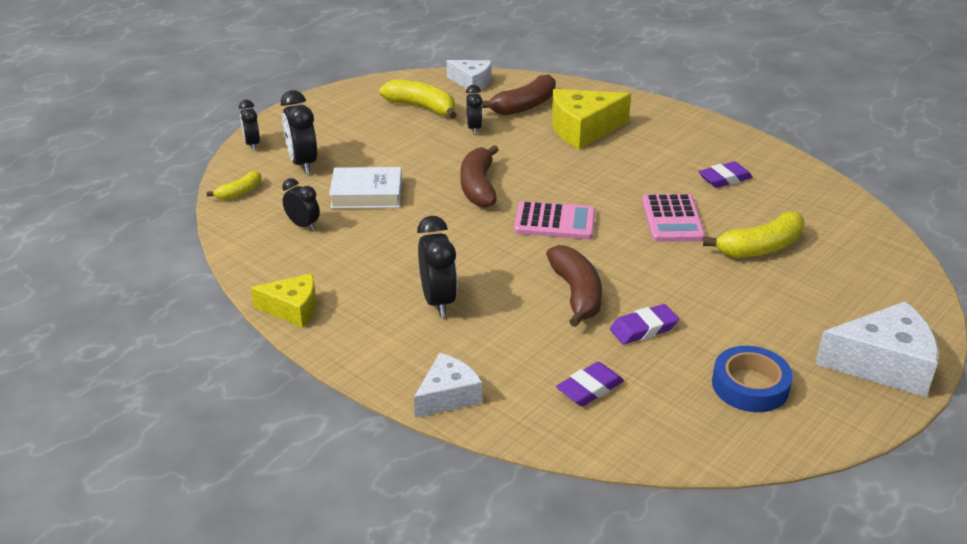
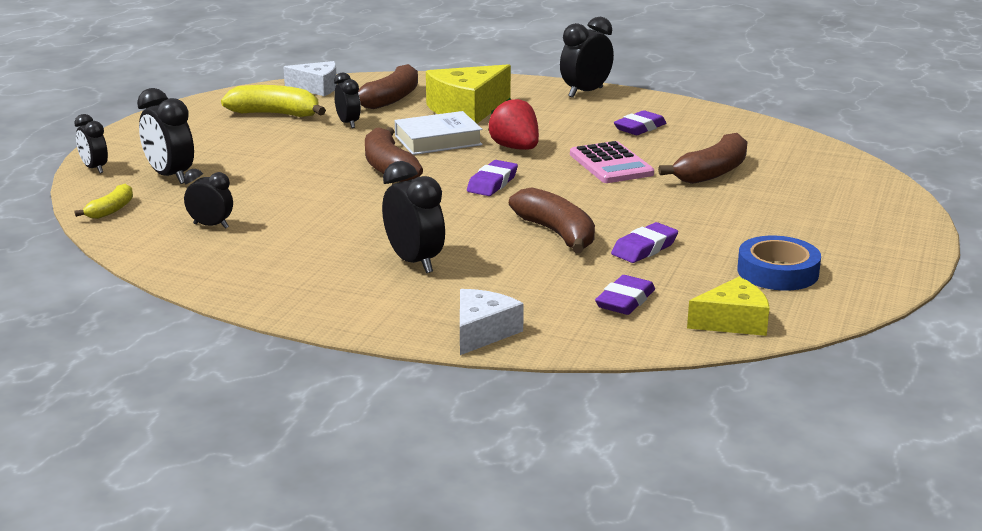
camera: 20 degrees left, 10 degrees down
(292, 309) = (253, 294): yellow cheese -> yellow cheese (732, 321)
(366, 194) = (266, 190): white book -> white book (438, 140)
(555, 222) = (492, 183): pink calculator -> purple eraser
(598, 183) = (515, 148): none -> red strawberry
(700, 126) = (585, 92): none -> black clock
(760, 248) = (712, 173): yellow banana -> brown banana
(883, 364) = (885, 236): white cheese -> none

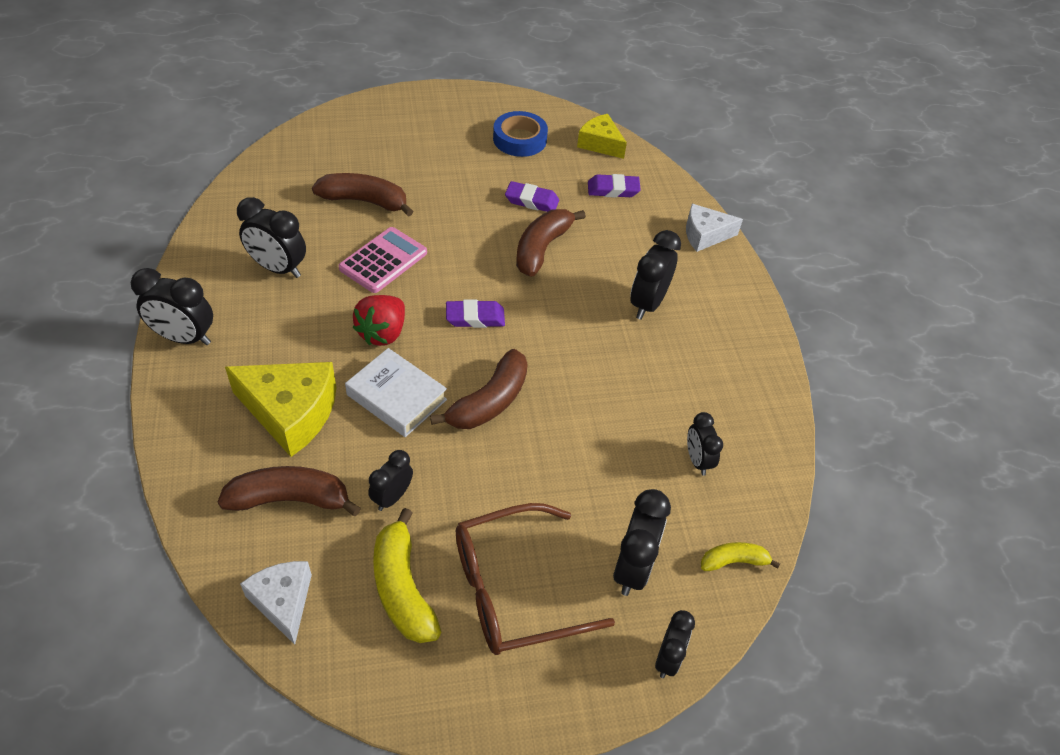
camera: 125 degrees left, 25 degrees up
(221, 140) = (513, 589): none -> brown glasses
(639, 128) = (278, 268): purple eraser -> black clock

